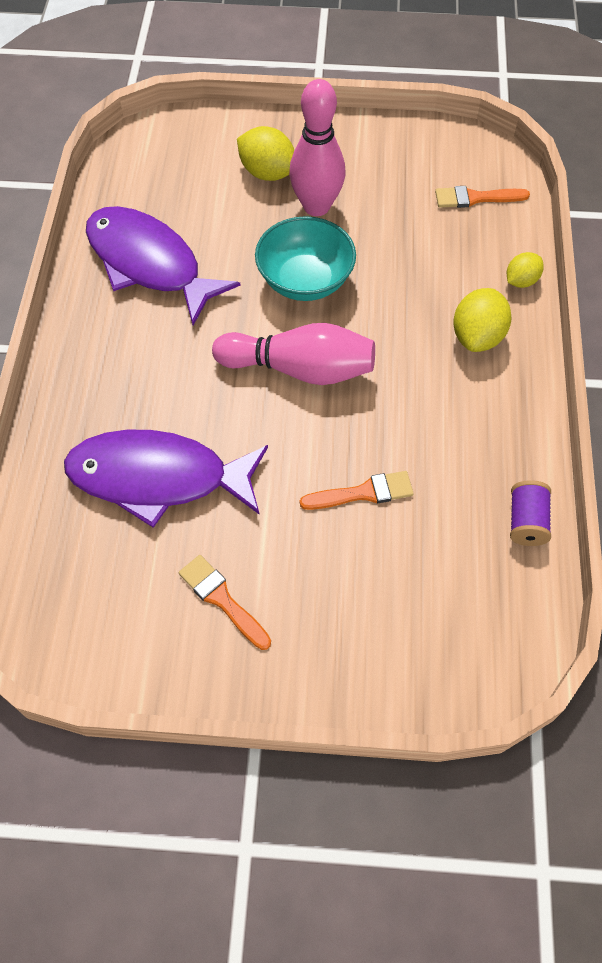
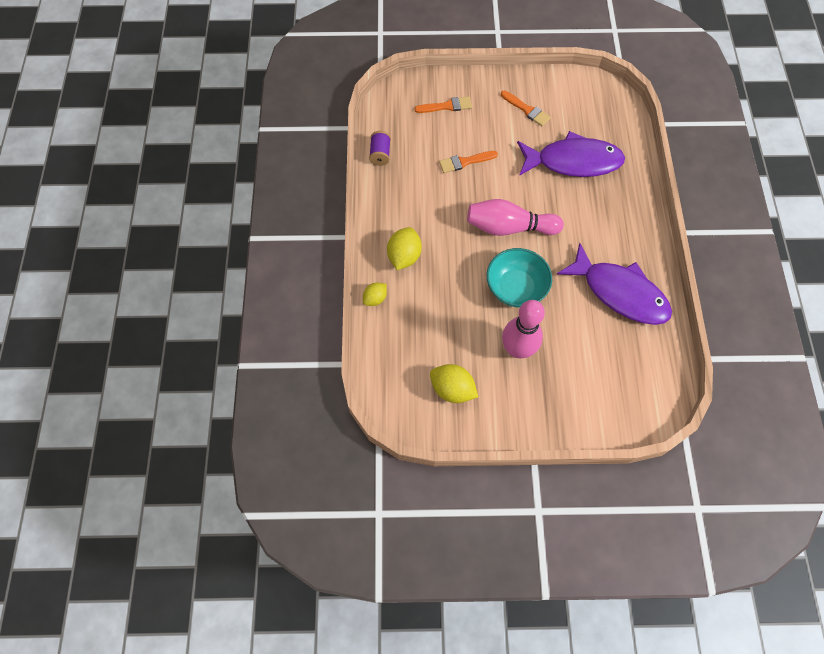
camera: 175 degrees right, 5 degrees up
(267, 173) = (558, 378): yellow lemon -> yellow lemon (452, 389)
(475, 198) = (404, 366): orange brush -> orange brush (446, 106)

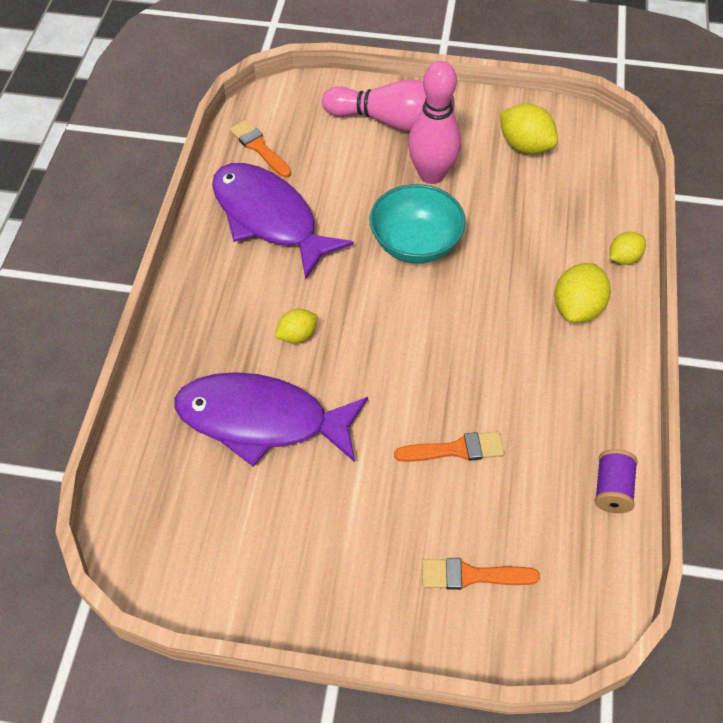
camera: 170 degrees left, 10 degrees down
(509, 227) = (404, 327): pink bowling pin -> pink bowling pin (392, 121)
(527, 110) = (313, 540): orange brush -> orange brush (259, 147)
(571, 212) = (297, 335): none -> yellow lemon

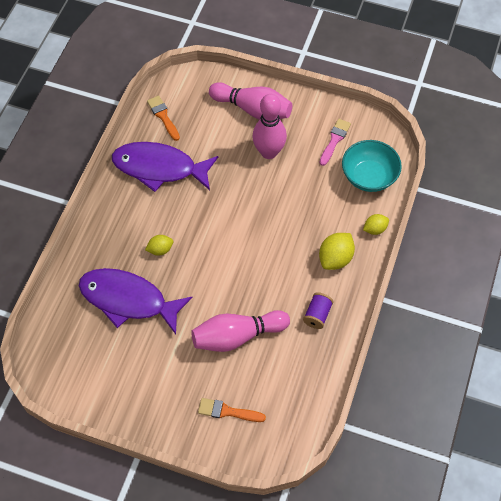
camera: 10 degrees right, 5 degrees up
(269, 218) = (159, 168): purple fish -> purple fish turned 45 degrees counterclockwise
(415, 244) = (246, 199): turquoise bowl -> turquoise bowl (369, 177)
(455, 449) = (237, 336): orange brush -> pink bowling pin
(525, 146) = (334, 140): yellow lemon -> pink brush
(612, 489) = (322, 375): purple spool -> purple spool (317, 315)

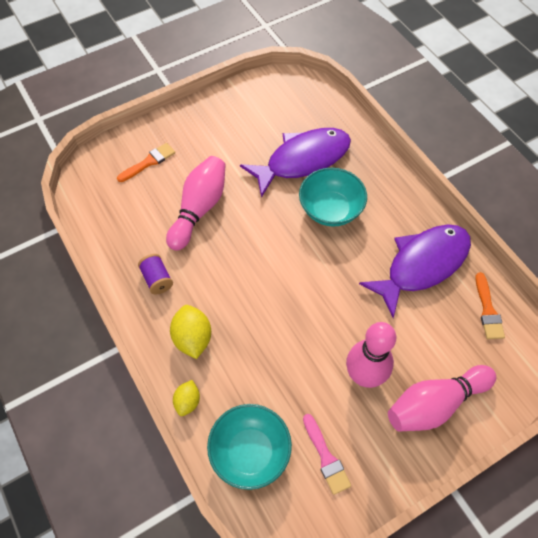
camera: 130 degrees right, 0 degrees up
(160, 250) = (330, 209): yellow lemon -> turquoise bowl
(163, 116) = (488, 310): orange brush -> orange brush turned 75 degrees clockwise

